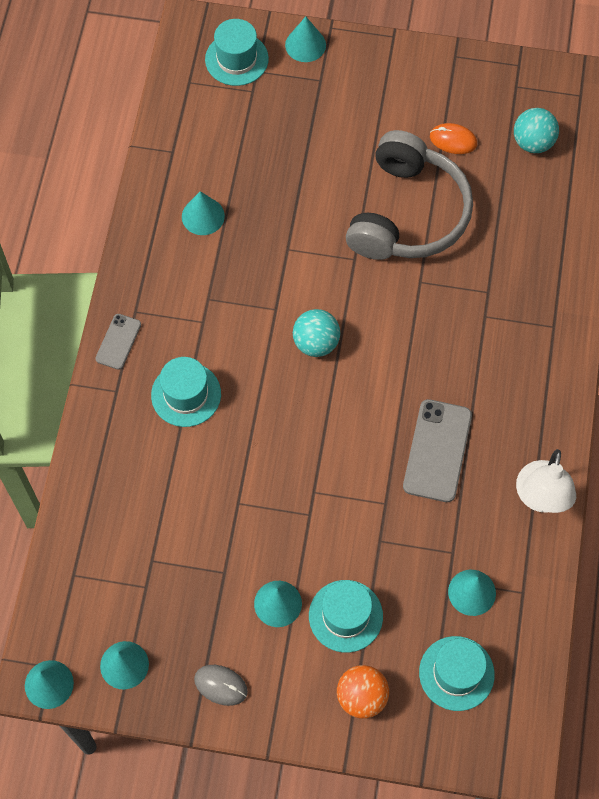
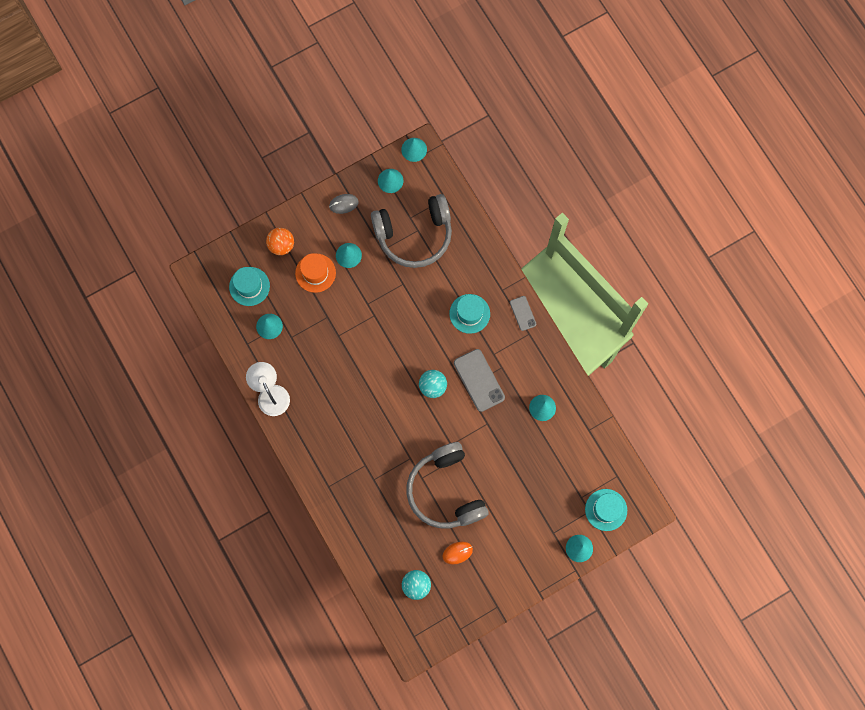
camera: 140 degrees right, 10 degrees up
(162, 558) = (414, 234): none -> grey headphones
(345, 616) = (315, 273): turquoise hat -> orange hat
(437, 451) = (334, 379): grey phone -> grey phone (479, 380)

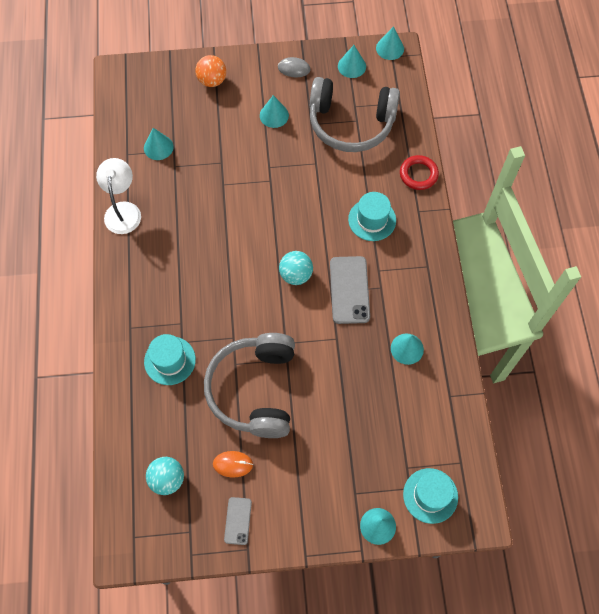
camera: 25 degrees right, 10 degrees down
(249, 286) = (160, 104): turquoise hat -> turquoise hat (170, 360)
(315, 273) = (232, 118): orange hat -> none
(488, 257) = (418, 174): none -> red ring
(523, 313) = (430, 243): grey phone -> grey phone (238, 521)

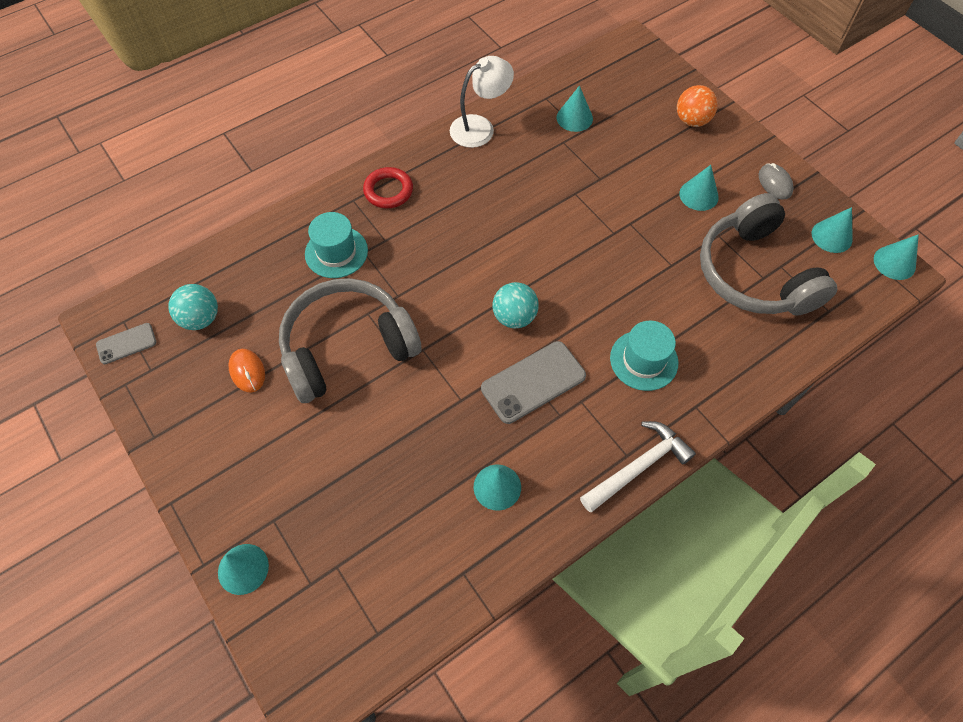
camera: 60 degrees right, 5 degrees down
(238, 521) = (183, 410): grey phone -> grey phone (126, 343)
(418, 174) = (747, 381): red ring -> red ring (388, 191)
(430, 495) = (313, 615): turquoise hat -> none
(438, 264) = (638, 467): none -> white hammer

